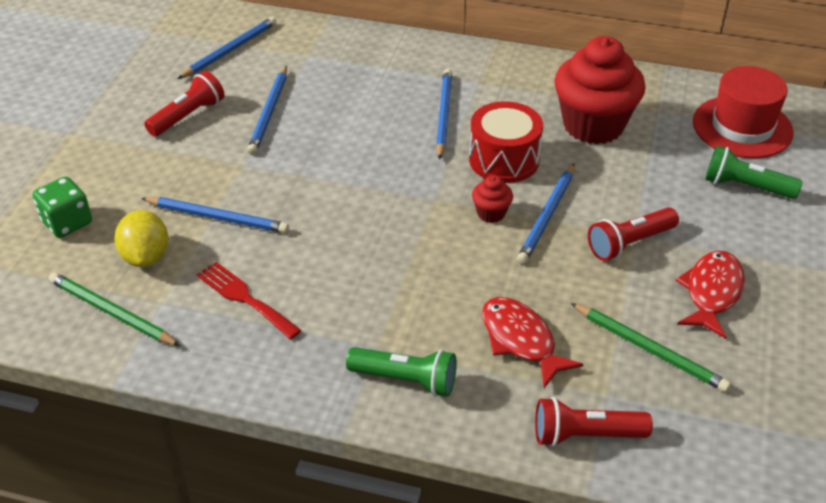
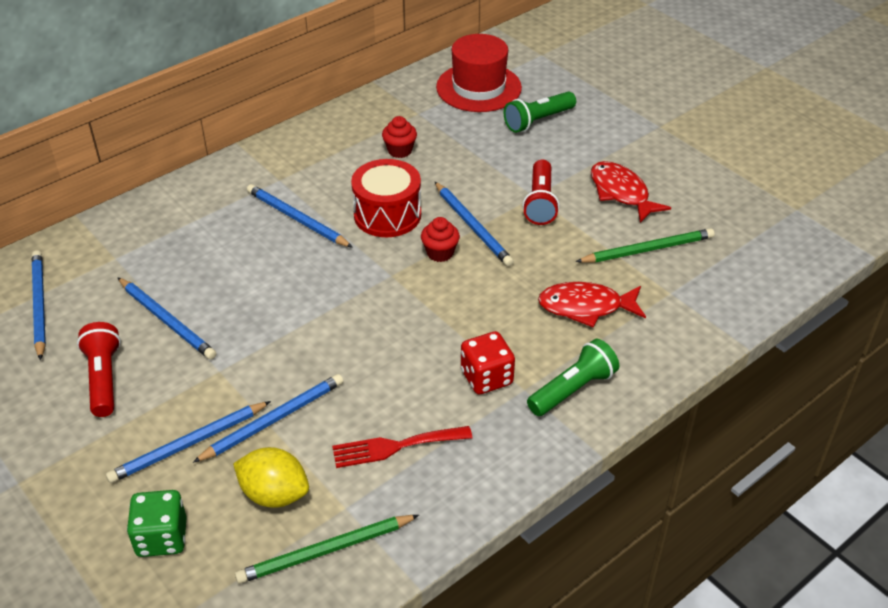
camera: 55 degrees left, 0 degrees up
(160, 188) = (188, 444): none -> blue pencil
(368, 315) = (486, 377): none -> red dice
(585, 435) = (698, 322): red flashlight -> none
(593, 125) = (400, 151): red cupcake -> red cupcake, size x0.43

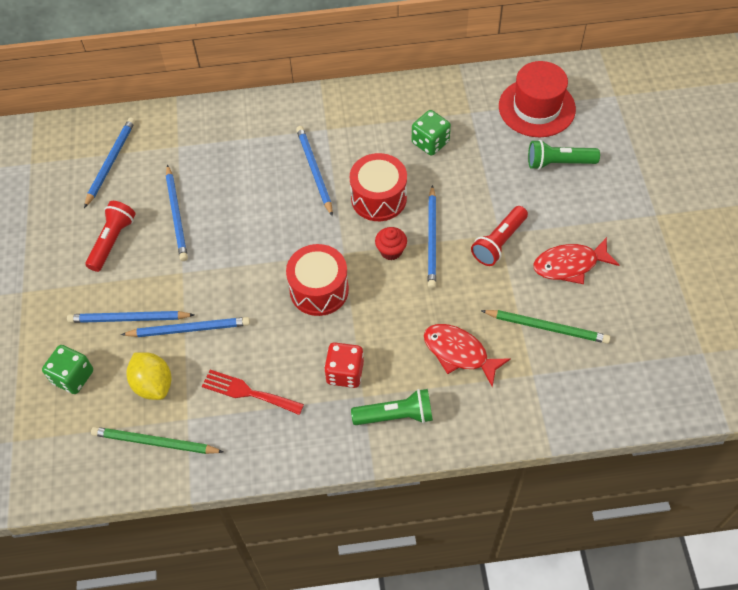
camera: 35 degrees right, 15 degrees up
(393, 318) = (319, 290): none -> red drum
(400, 151) = (430, 142): red cupcake -> green dice
(621, 193) = (569, 265): red fish -> red fish turned 105 degrees counterclockwise

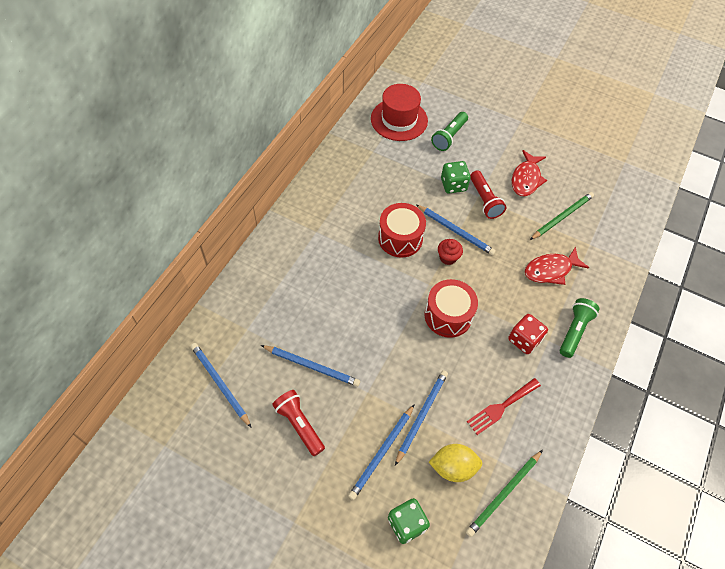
camera: 60 degrees left, 0 degrees up
(314, 171) = (346, 259): blue pencil -> none
(430, 142) = (379, 185): green dice -> green dice (453, 185)

